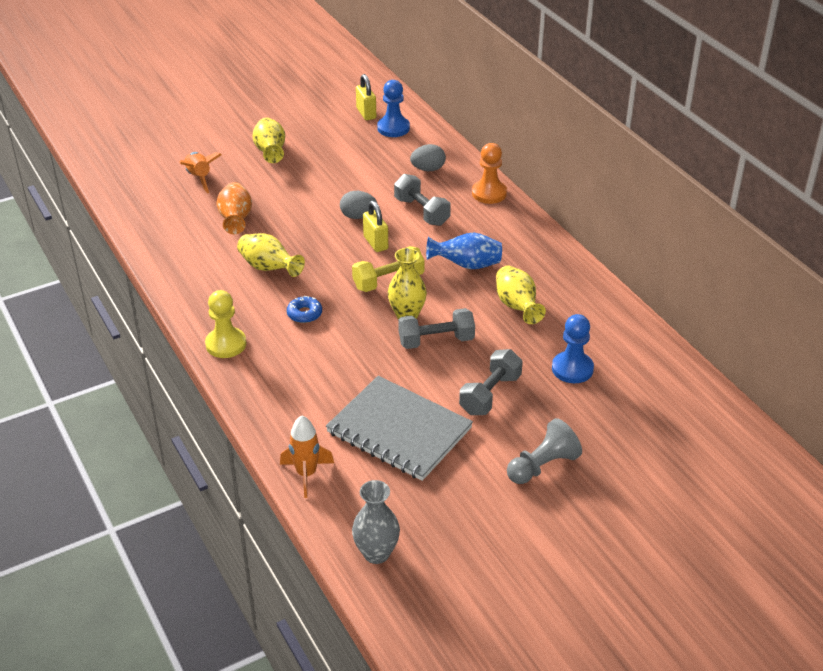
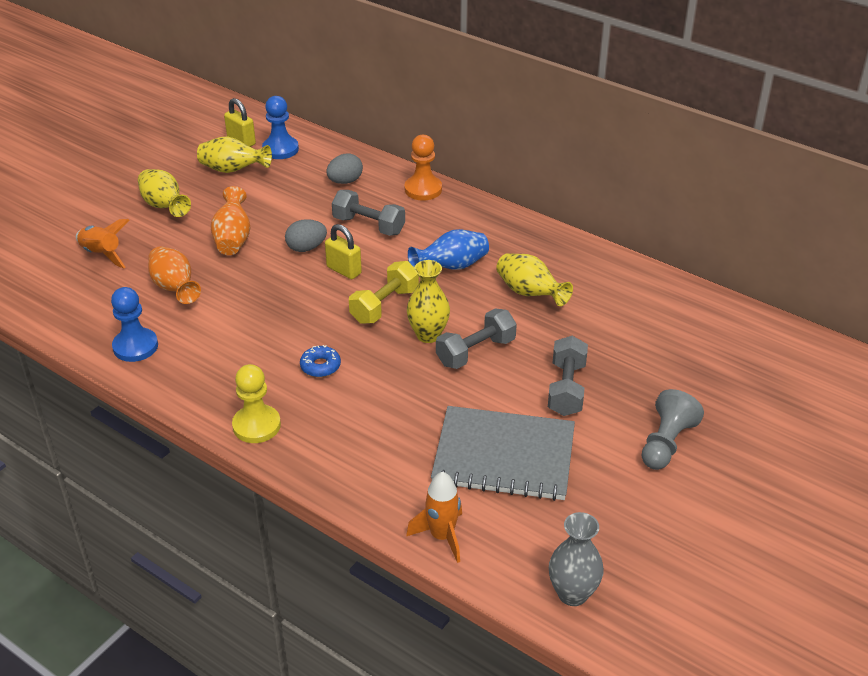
camera: 25 degrees left, 0 degrees up
(269, 268) = (248, 329): yellow vase -> yellow vase (233, 170)
(305, 193) = (233, 239): none -> orange vase
(572, 369) = (624, 338): blue pawn -> blue pawn (135, 346)

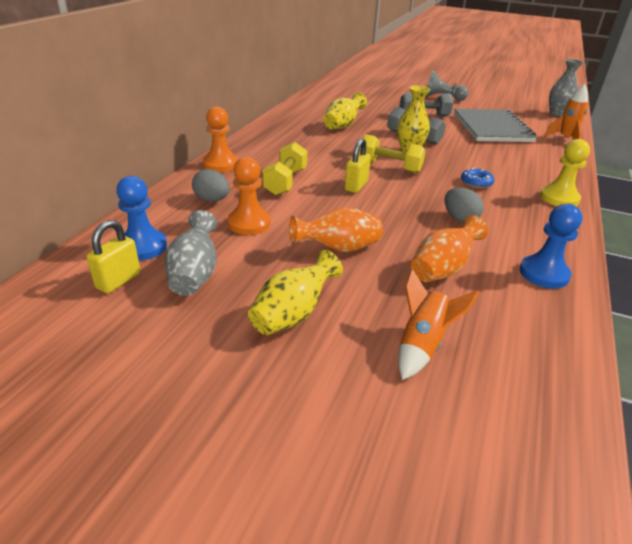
camera: 105 degrees left, 5 degrees down
(233, 170) = (195, 274): yellow vase -> grey vase
(294, 198) = (249, 223): none -> orange pawn
(306, 248) = (333, 206): grey egg -> grey egg (459, 218)
(368, 225) = (285, 182): grey dumbbell -> yellow dumbbell
(451, 266) = (327, 148): blue vase -> none

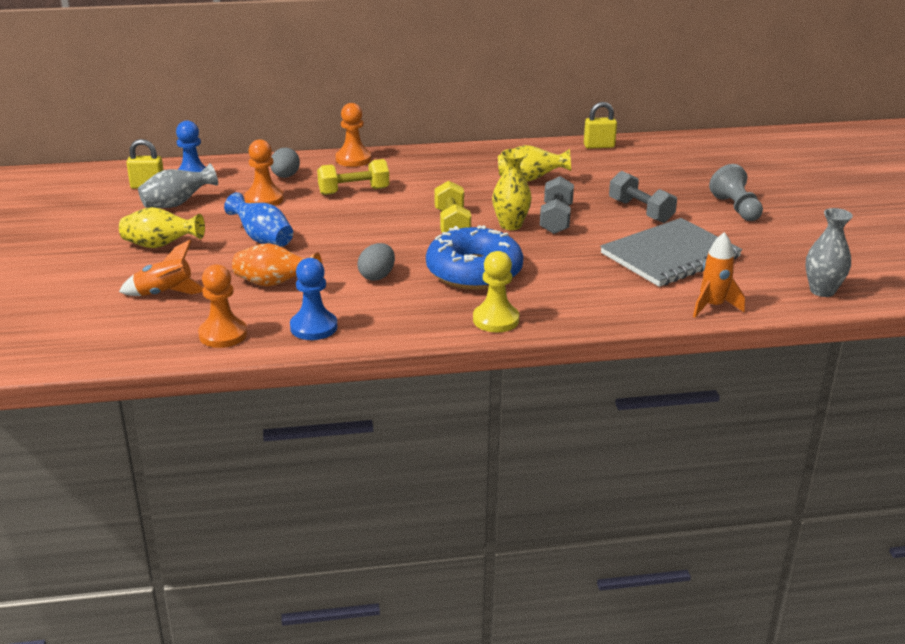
camera: 60 degrees right, 5 degrees down
(338, 248) = (262, 239): orange vase -> blue vase
(356, 186) = (385, 220): yellow padlock -> yellow padlock (599, 146)
(476, 183) = (474, 271): blue donut -> blue donut, size x2.49
(541, 330) = (223, 334): none -> orange pawn

